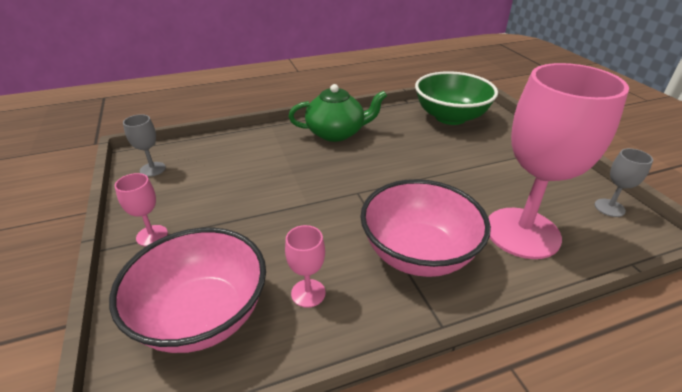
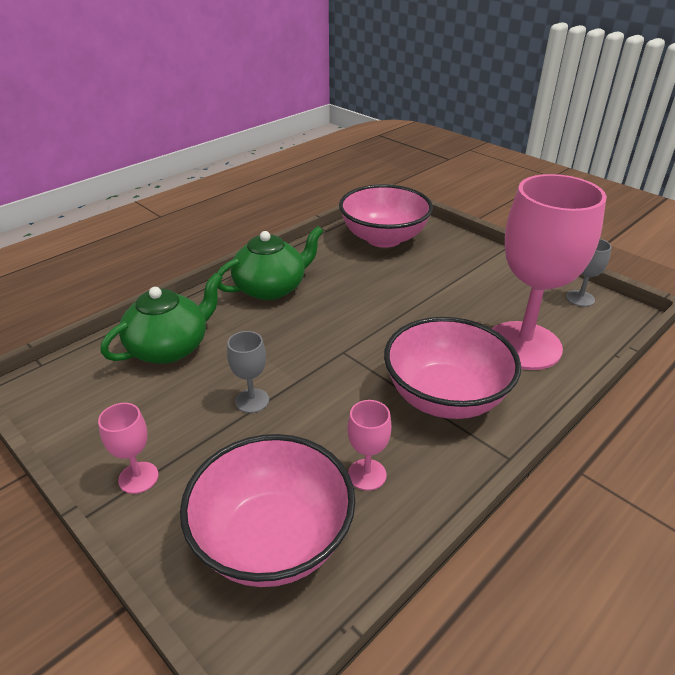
camera: 25 degrees left, 0 degrees up
(153, 169) = (68, 397): grey goblet -> grey goblet (252, 400)
(237, 155) = (170, 347): none -> green teapot
(450, 117) = (384, 238): green bowl -> pink bowl

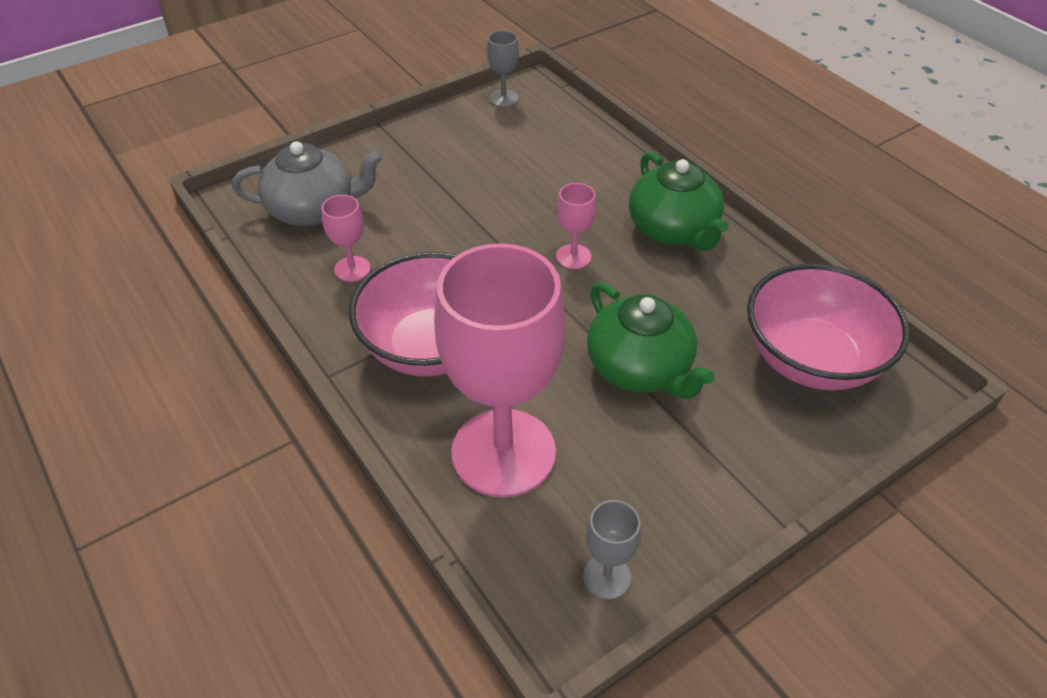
camera: 100 degrees right, 10 degrees up
(138, 477) = (404, 144): pink goblet -> pink goblet (573, 257)
(170, 347) = (569, 155): green teapot -> green teapot (640, 368)
(252, 400) = (473, 205): grey goblet -> grey goblet (503, 98)
(273, 539) = (313, 209): pink bowl -> grey teapot

